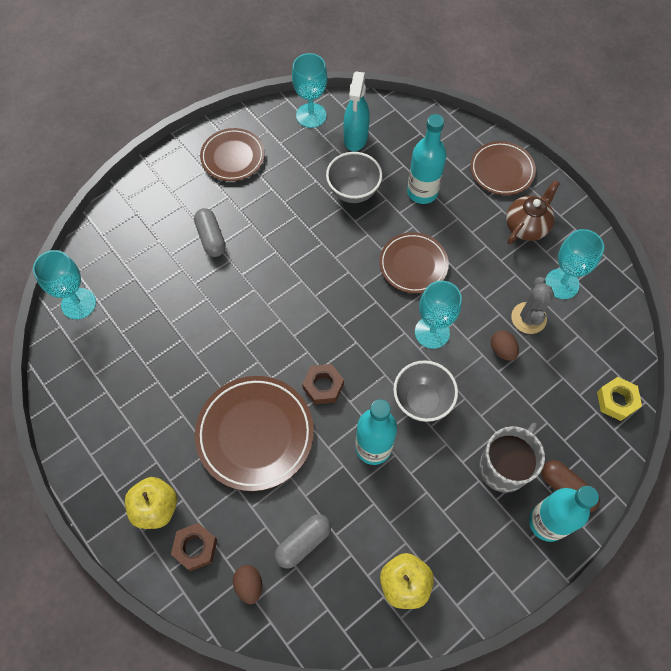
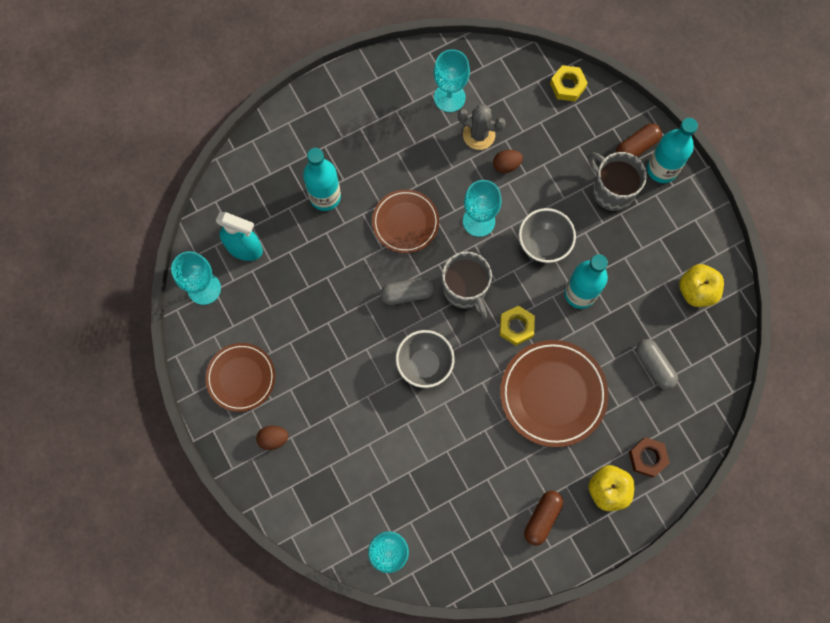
camera: 80 degrees left, 10 degrees up
(120, 441) = (542, 518): none -> brown capsule
(211, 238) = (337, 411): grey capsule -> grey capsule (407, 293)
(249, 585) = (683, 416): brown egg -> brown egg (273, 439)
(323, 386) = (516, 327): brown nut -> yellow nut
(353, 191) = (310, 262): grey bowl -> grey bowl (424, 364)
(354, 330) = (465, 290): none -> grey mug
(501, 170) = (315, 117): brown plate -> none
(526, 226) = (383, 111): brown teapot -> none

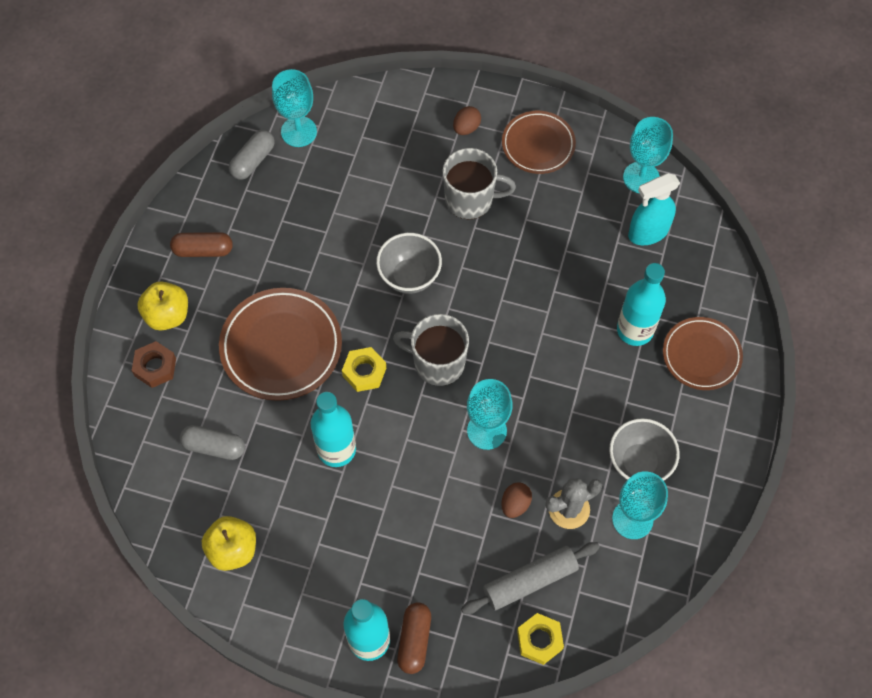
camera: 135 degrees right, 10 degrees down
(405, 222) = (546, 371): brown plate -> brown plate (701, 355)
(407, 293) = (481, 316): grey capsule -> grey capsule (253, 161)
(541, 119) = (530, 581): none -> grey rolling pin
(542, 518) = (203, 250): brown capsule -> brown capsule turned 75 degrees counterclockwise
(543, 244) = (410, 463): grey bowl -> grey bowl (639, 463)
(612, 190) = (396, 572): grey mug -> grey mug (470, 199)

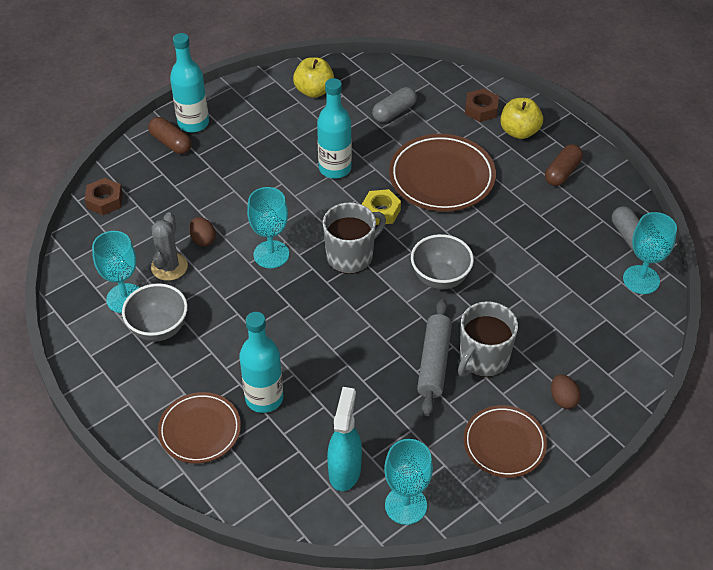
camera: 125 degrees right, 15 degrees down
(530, 581) = (145, 217): grey rolling pin -> grey rolling pin (434, 362)
(539, 640) = (105, 201): yellow nut -> brown nut

